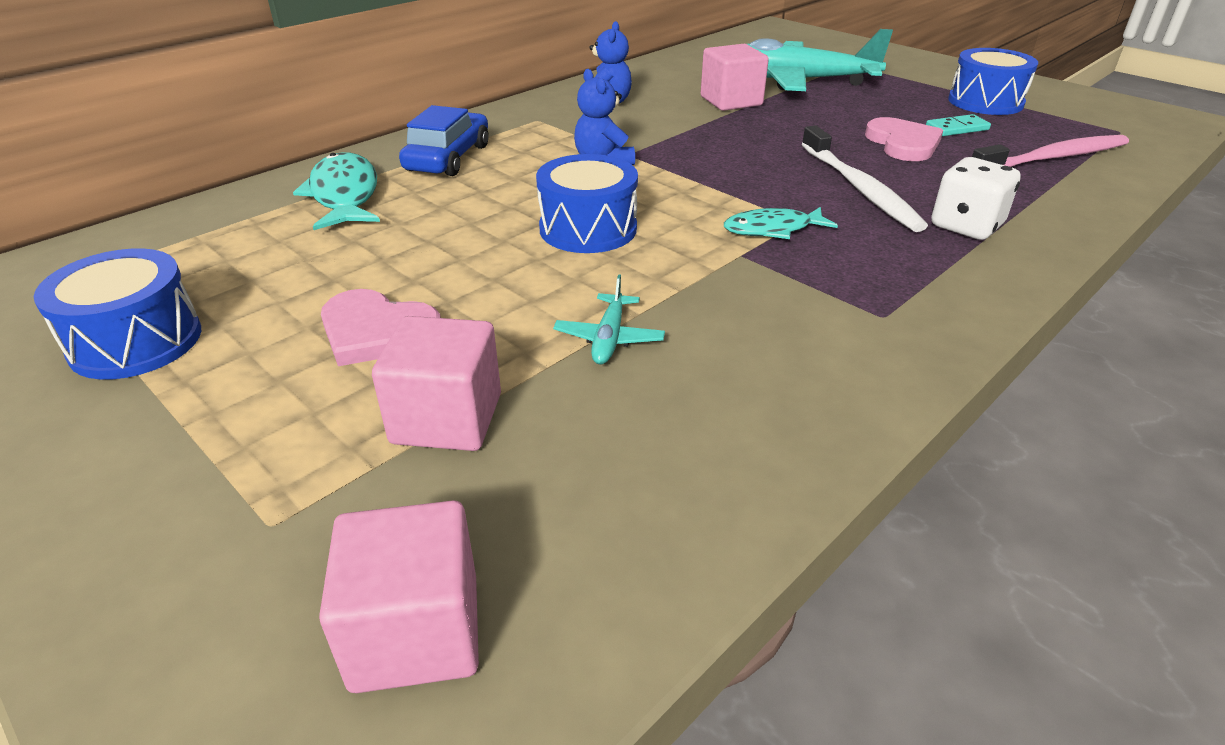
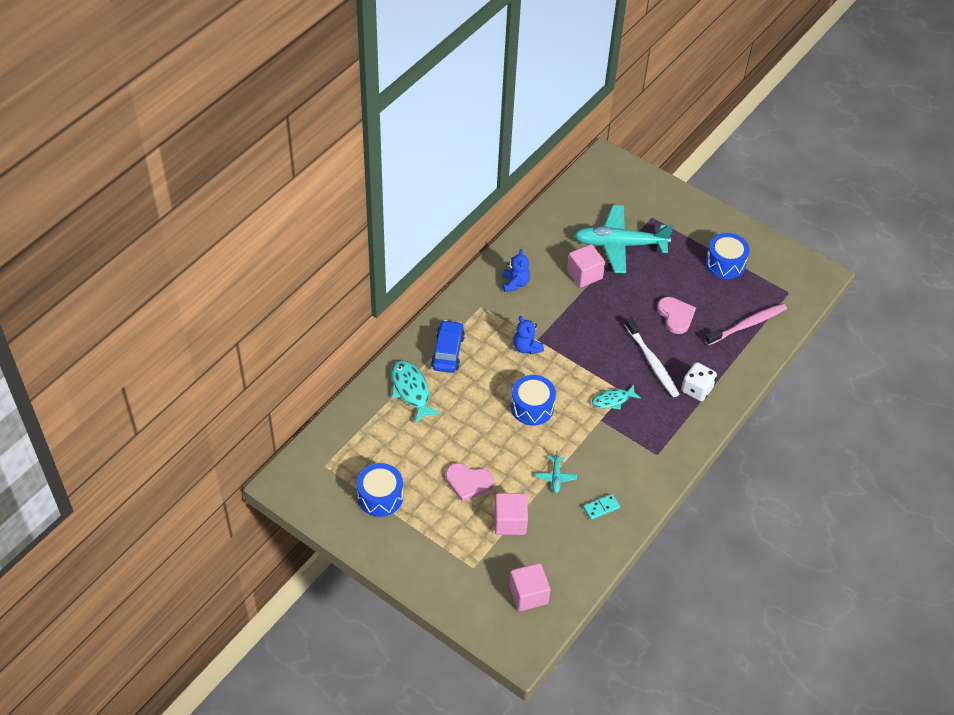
camera: 10 degrees left, 15 degrees up
(957, 128) = (705, 297): turquoise domino -> turquoise domino (601, 508)

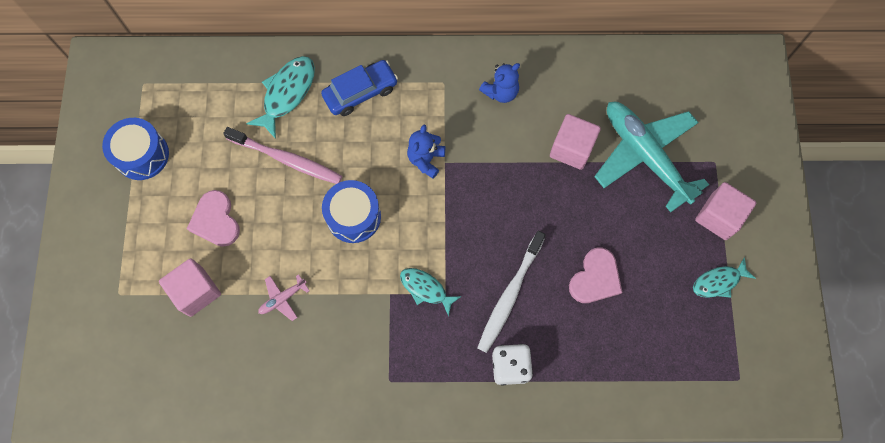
camera: 55 degrees right, 20 degrees up
(528, 594) = (121, 368): pink cube -> pink cube (718, 217)
(556, 477) = (282, 298): turquoise plane -> pink plane
(601, 508) = (277, 369): turquoise domino -> none
(725, 263) = (719, 282): blue drum -> turquoise fish
(747, 325) = (649, 363): pink toothbrush -> pink toothbrush (287, 159)

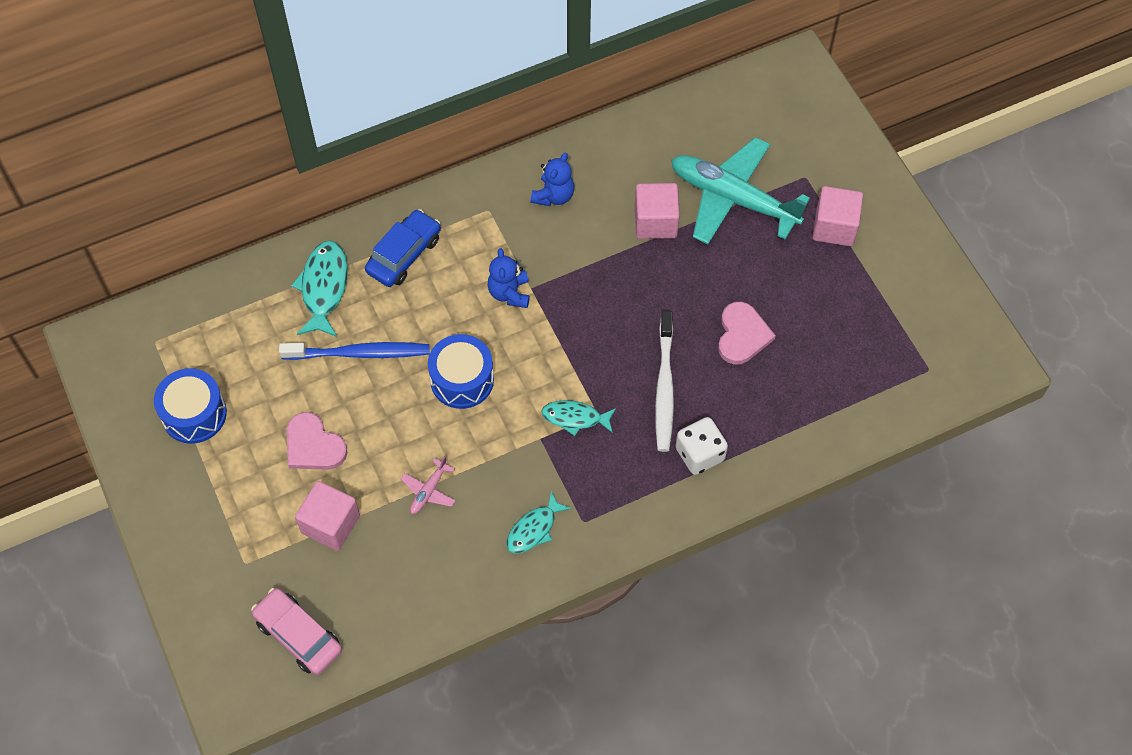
camera: 25 degrees left, 10 degrees down
(127, 373) = (299, 635): none -> pink car
(287, 159) = (359, 353): pink toothbrush -> blue toothbrush
(719, 282) = (864, 288): turquoise fish -> turquoise fish (534, 529)

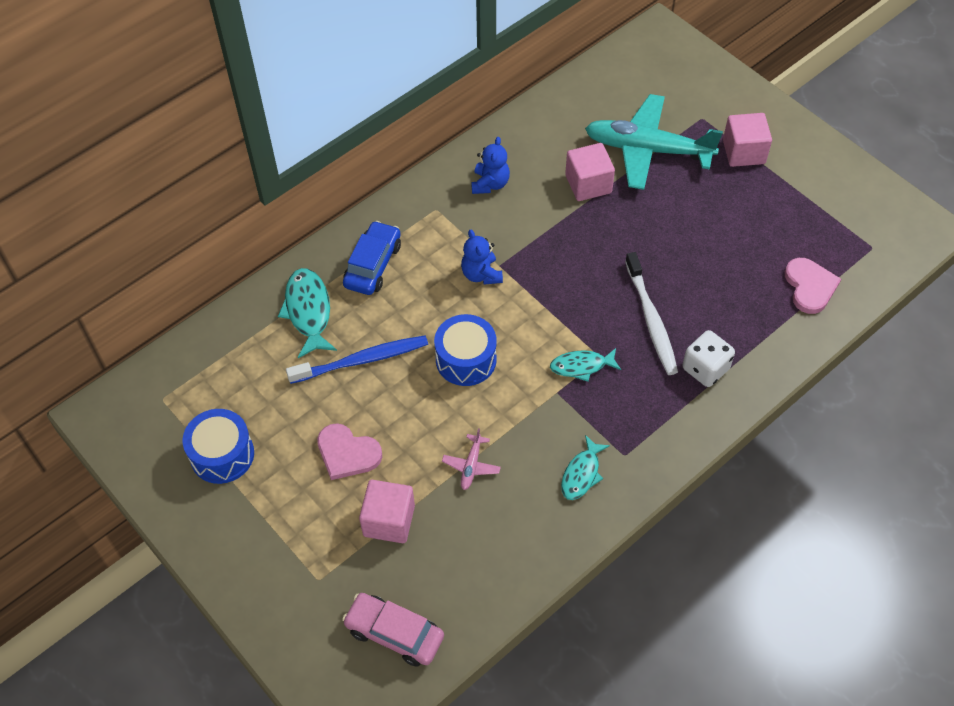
camera: 15 degrees left, 5 degrees down
(742, 335) = (701, 259): pink heart -> pink heart (810, 287)

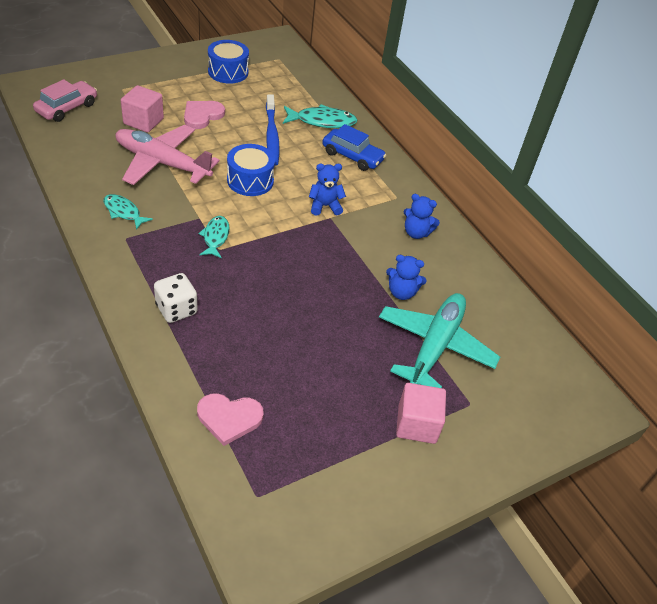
camera: 95 degrees right, 10 degrees down
(471, 466) = (162, 163): pink plane -> pink plane, size x2.46
(588, 184) = (401, 292): pink cube -> blue teddy bear
(651, 320) = (241, 290): white toothbrush -> none

